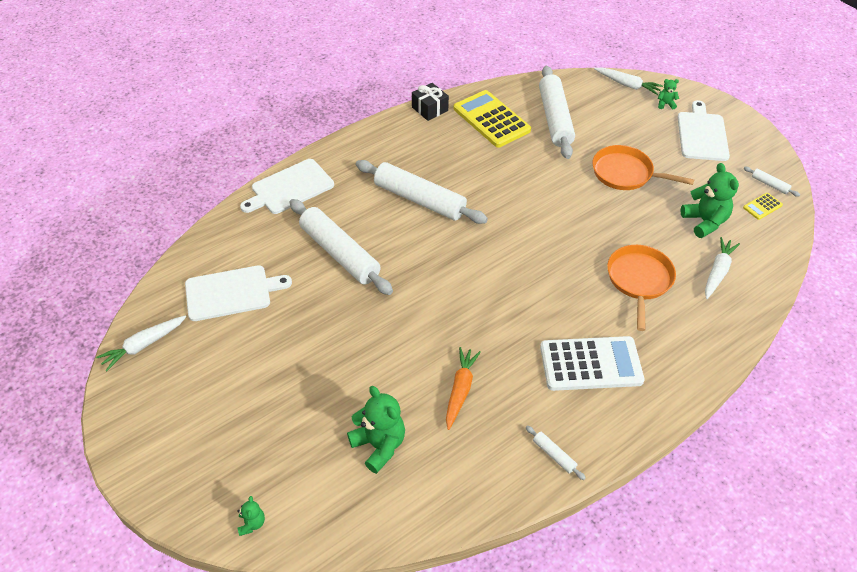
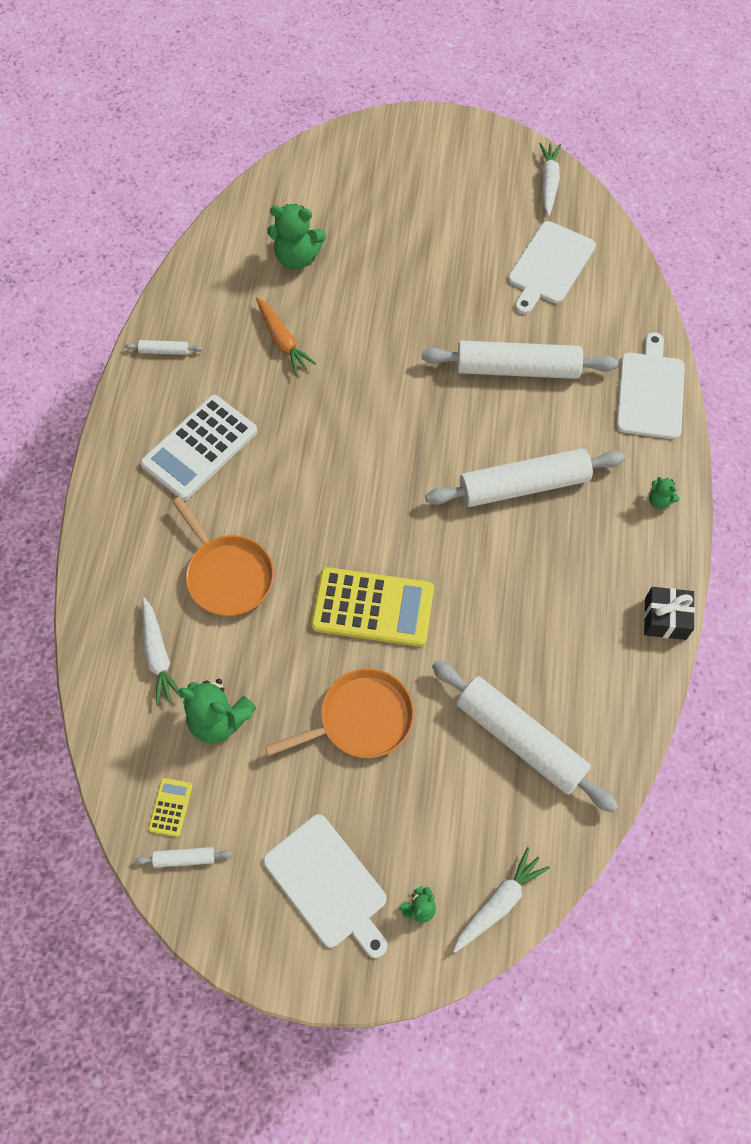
camera: 135 degrees right, 15 degrees up
(252, 523) = (321, 156): green teddy bear -> green teddy bear (659, 500)
(491, 119) = (584, 667): yellow calculator -> yellow calculator (373, 607)
(627, 85) = (499, 902): white carrot -> white carrot turned 150 degrees clockwise

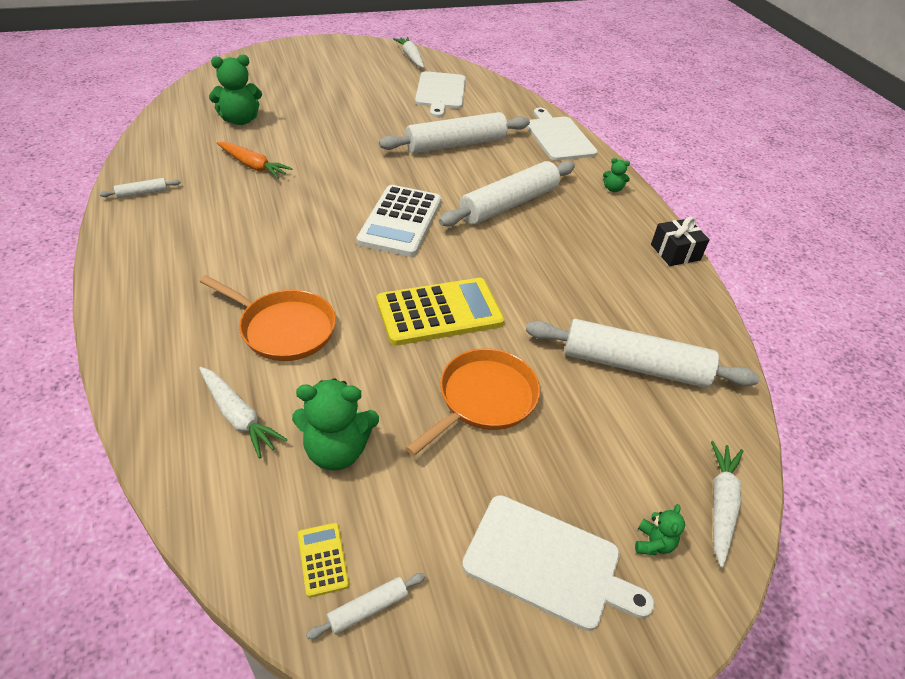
camera: 30 degrees left, 20 degrees down
(199, 448) = (208, 247): white calculator -> white calculator (400, 221)

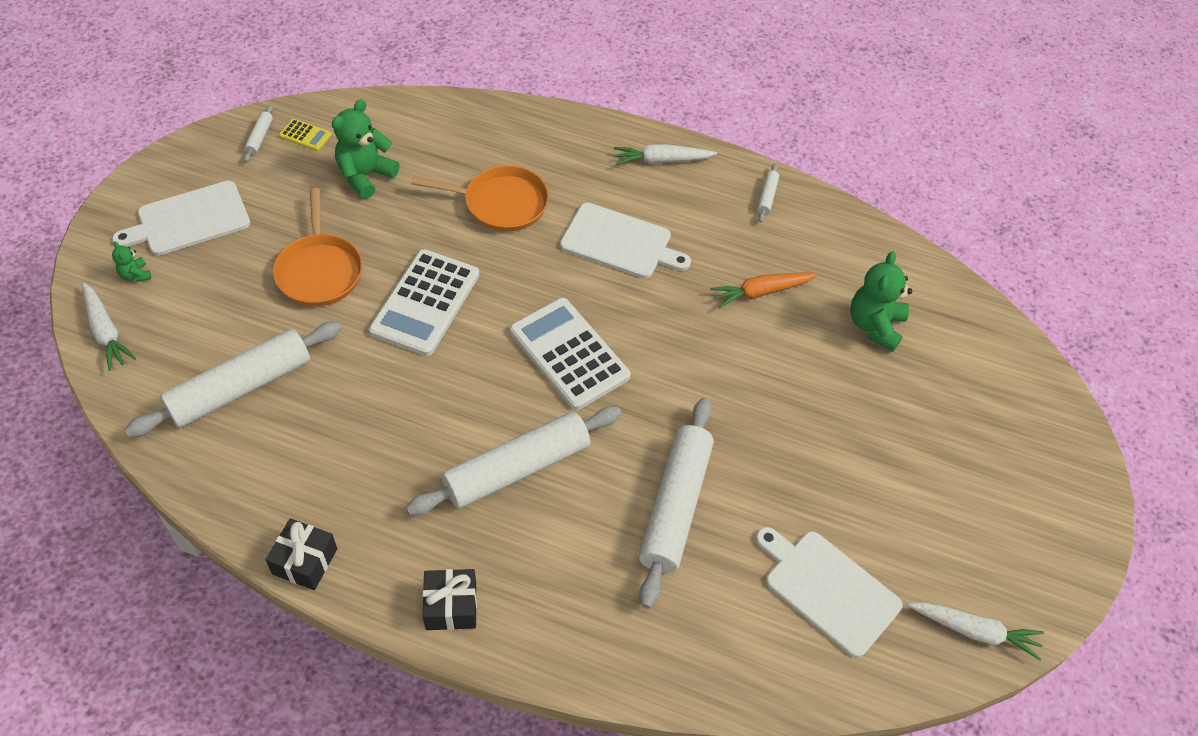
camera: 130 degrees right, 10 degrees up
(238, 416) = (441, 147): white carrot -> white carrot (662, 160)
(283, 328) = (501, 203): orange pan -> orange pan turned 150 degrees counterclockwise
(439, 312) = (425, 303): yellow calculator -> white calculator
(509, 204) = (517, 469): white rolling pin -> white rolling pin turned 60 degrees clockwise
(558, 137) = (605, 649): white cutting board -> white cutting board (620, 242)
(612, 189) = (451, 606): green teddy bear -> black gift

